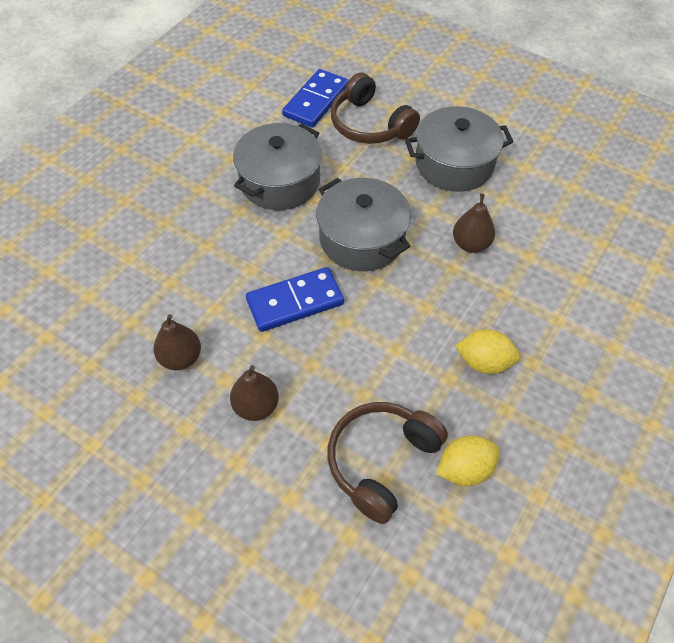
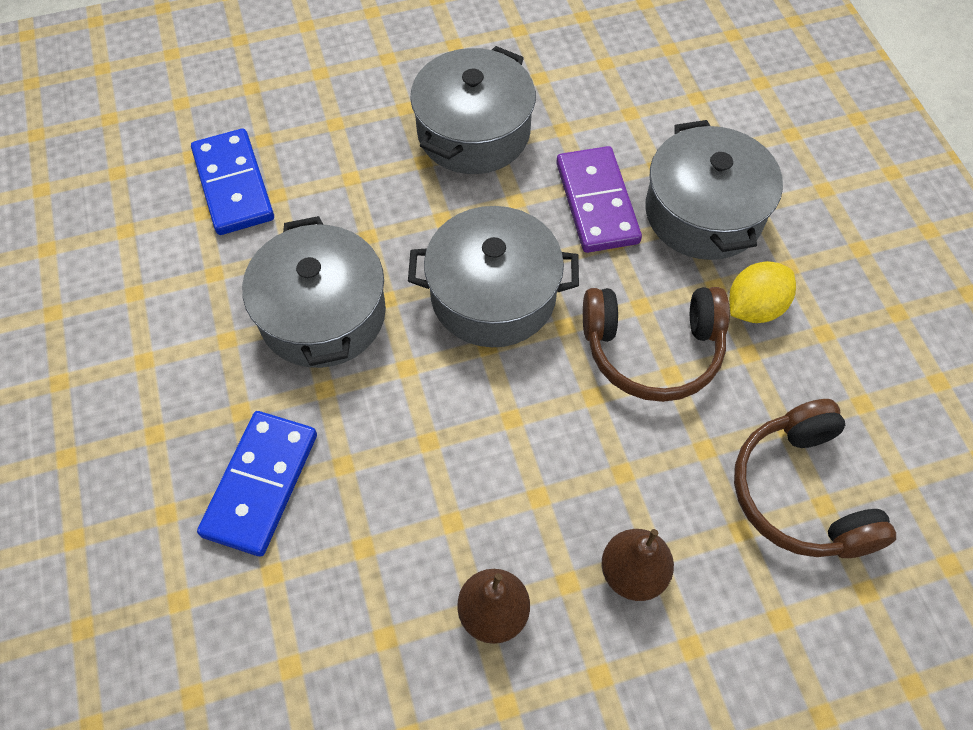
camera: 50 degrees left, 5 degrees up
(295, 302) = (521, 427): blue domino -> blue domino (261, 484)
(369, 124) = (331, 162): brown headphones -> brown headphones (652, 350)
(465, 469) = (866, 422): yellow lemon -> none
(471, 244) = (596, 203): brown pear -> purple domino
(522, 297) = (703, 213): none -> grey pot

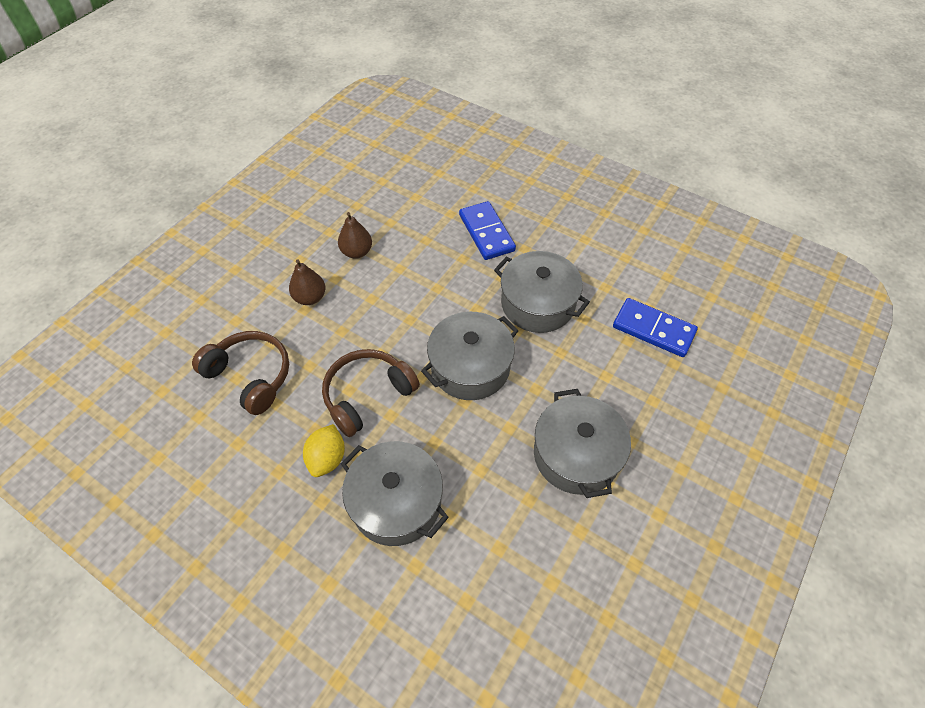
camera: 140 degrees right, 5 degrees down
(596, 203) = (464, 460): purple domino -> none

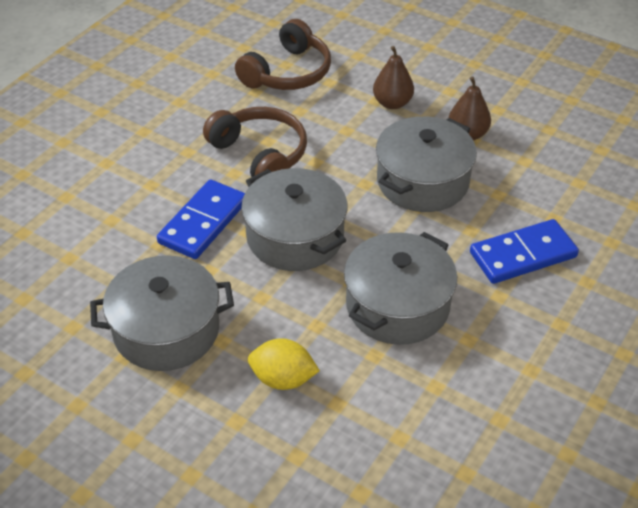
camera: 90 degrees right, 10 degrees down
(327, 458) = (188, 131): yellow lemon -> yellow lemon (283, 379)
(396, 502) = (133, 181): grey pot -> grey pot (422, 181)
(653, 329) = (357, 438): blue domino -> blue domino (203, 222)

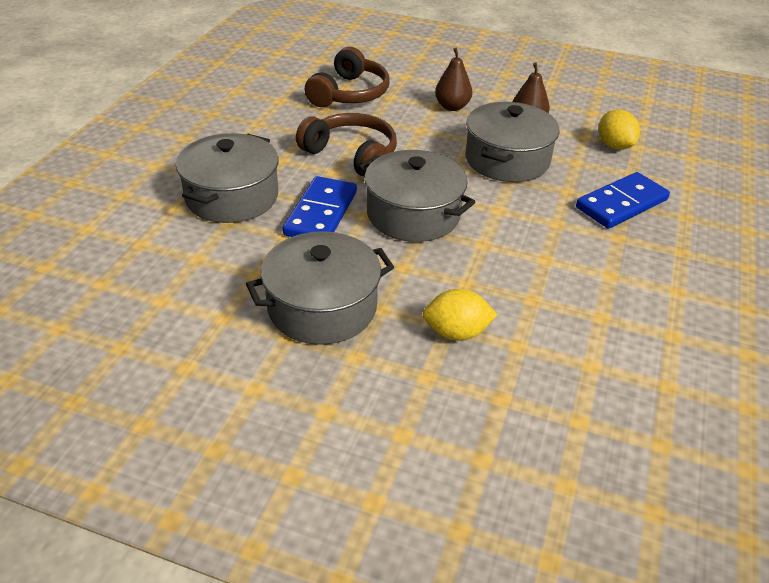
camera: 15 degrees left, 5 degrees down
(397, 305) = (533, 256): grey pot -> grey pot (232, 197)
(552, 178) = (614, 146): none -> yellow lemon

